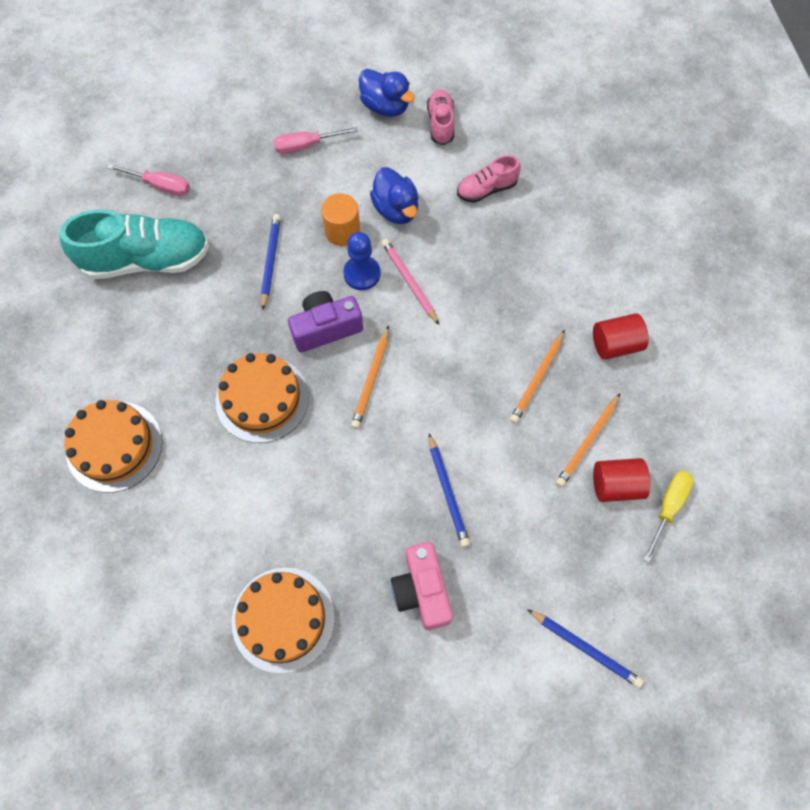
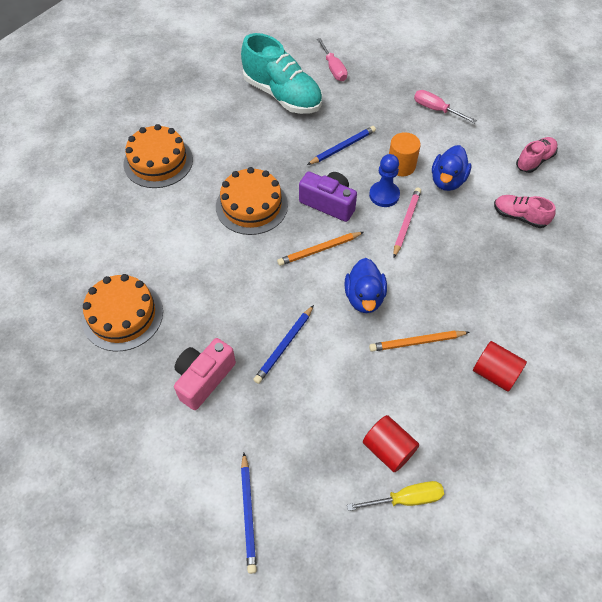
camera: 50 degrees right, 10 degrees down
(385, 106) = (510, 126): blue duck -> blue duck (364, 297)
(587, 442) = (402, 407): orange pencil -> none

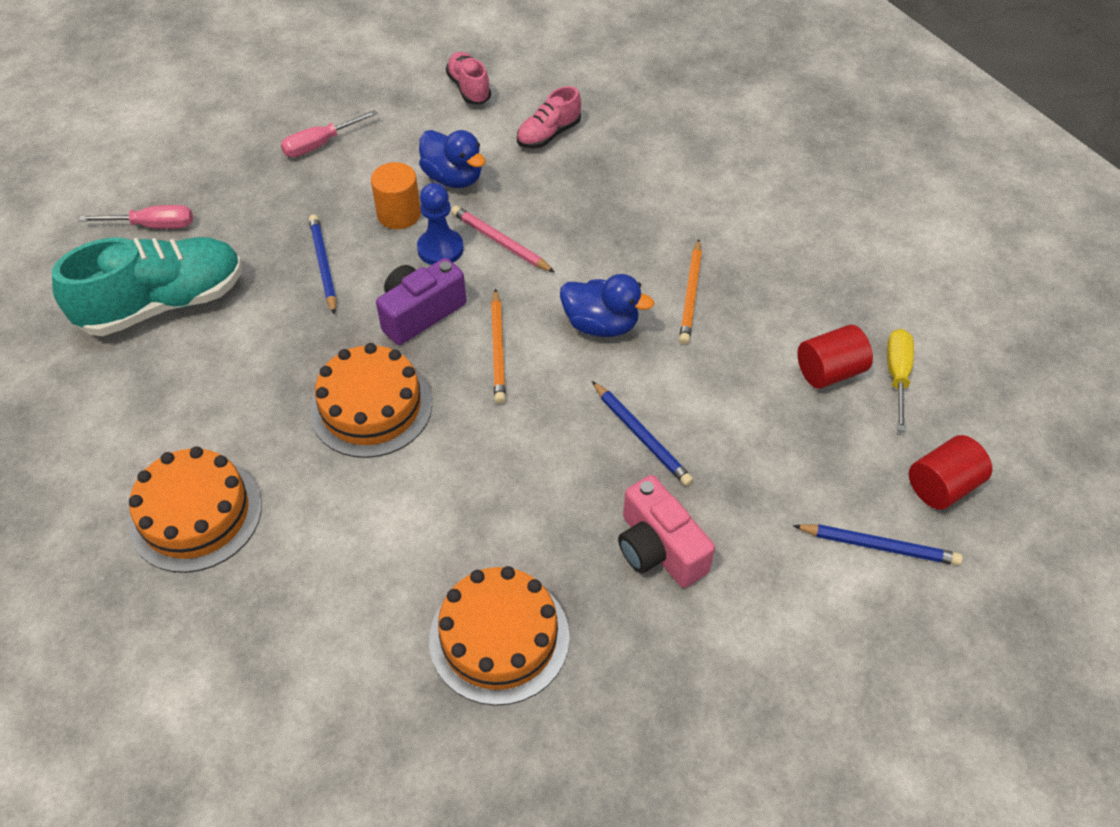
camera: 70 degrees left, 5 degrees down
(495, 373) = (760, 239): red cylinder -> red cylinder (942, 486)

